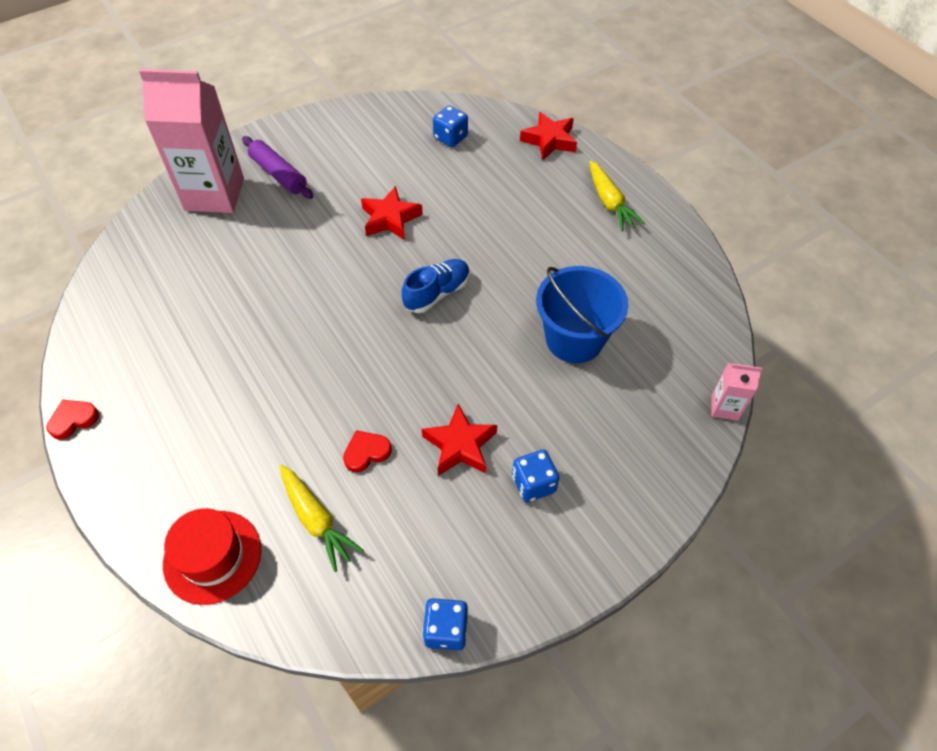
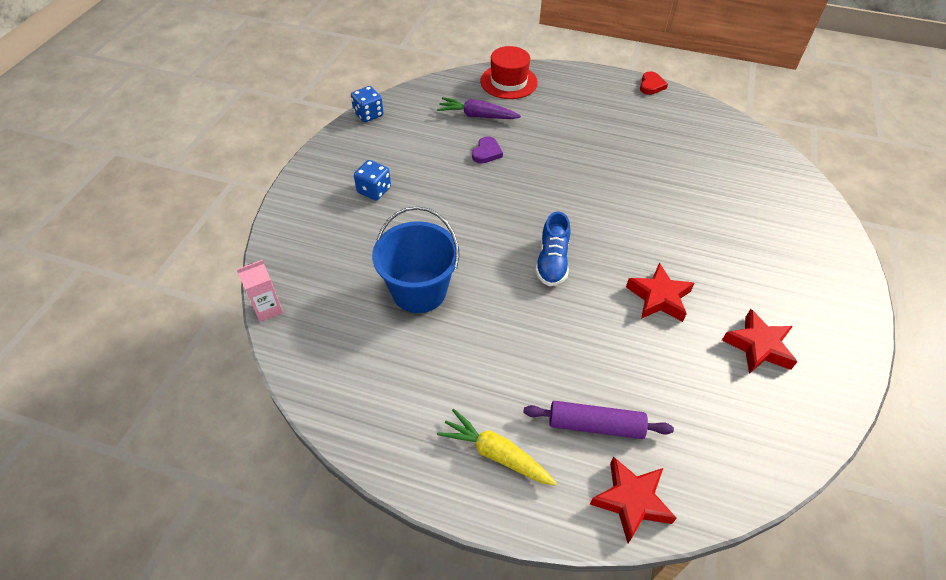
camera: 140 degrees right, 5 degrees down
(214, 194) = (800, 230): pink carton -> none
(278, 174) = (790, 277): purple rolling pin -> purple rolling pin (595, 425)
(316, 520) = (477, 116): yellow carrot -> purple carrot
(366, 452) = (486, 152): red heart -> purple heart
(450, 137) = (723, 424): blue dice -> none
(460, 445) = (436, 184): red star -> red star (758, 346)

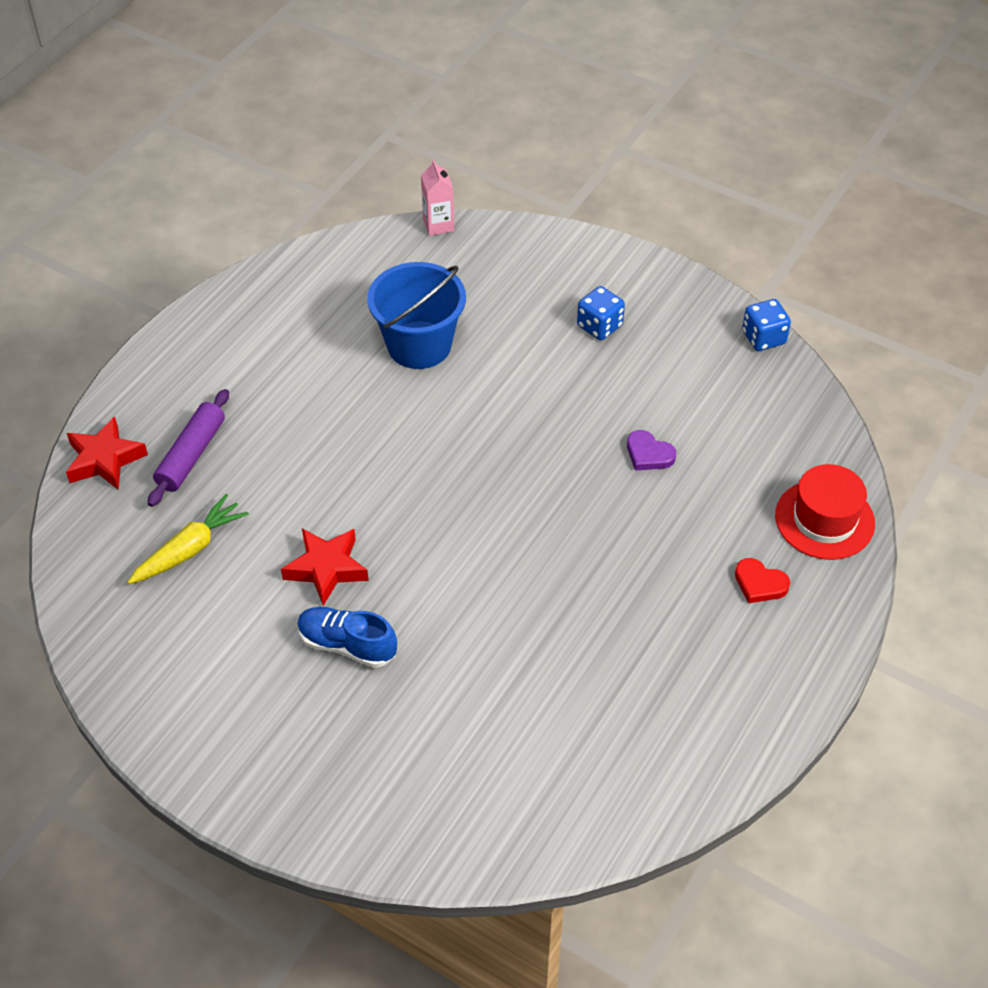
camera: 105 degrees right, 0 degrees up
(477, 116) = (738, 460): purple carrot -> none
(496, 454) = (198, 371): yellow carrot -> yellow carrot (189, 549)
(552, 262) = (421, 476): blue shoe -> blue shoe (347, 645)
(651, 85) = (785, 728): red heart -> red heart (759, 584)
(758, 346) = (217, 644): red star -> none

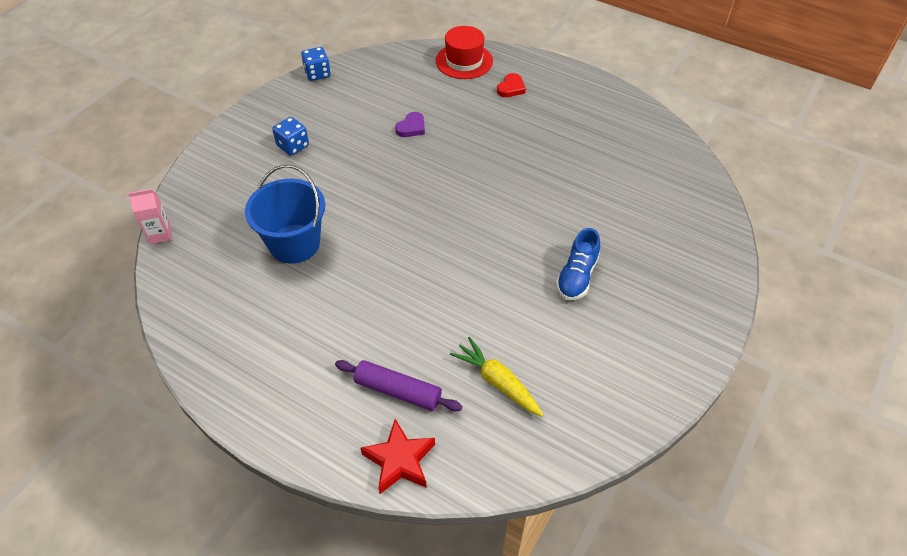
camera: 90 degrees left, 0 degrees up
(326, 568) = (512, 291): red star -> none

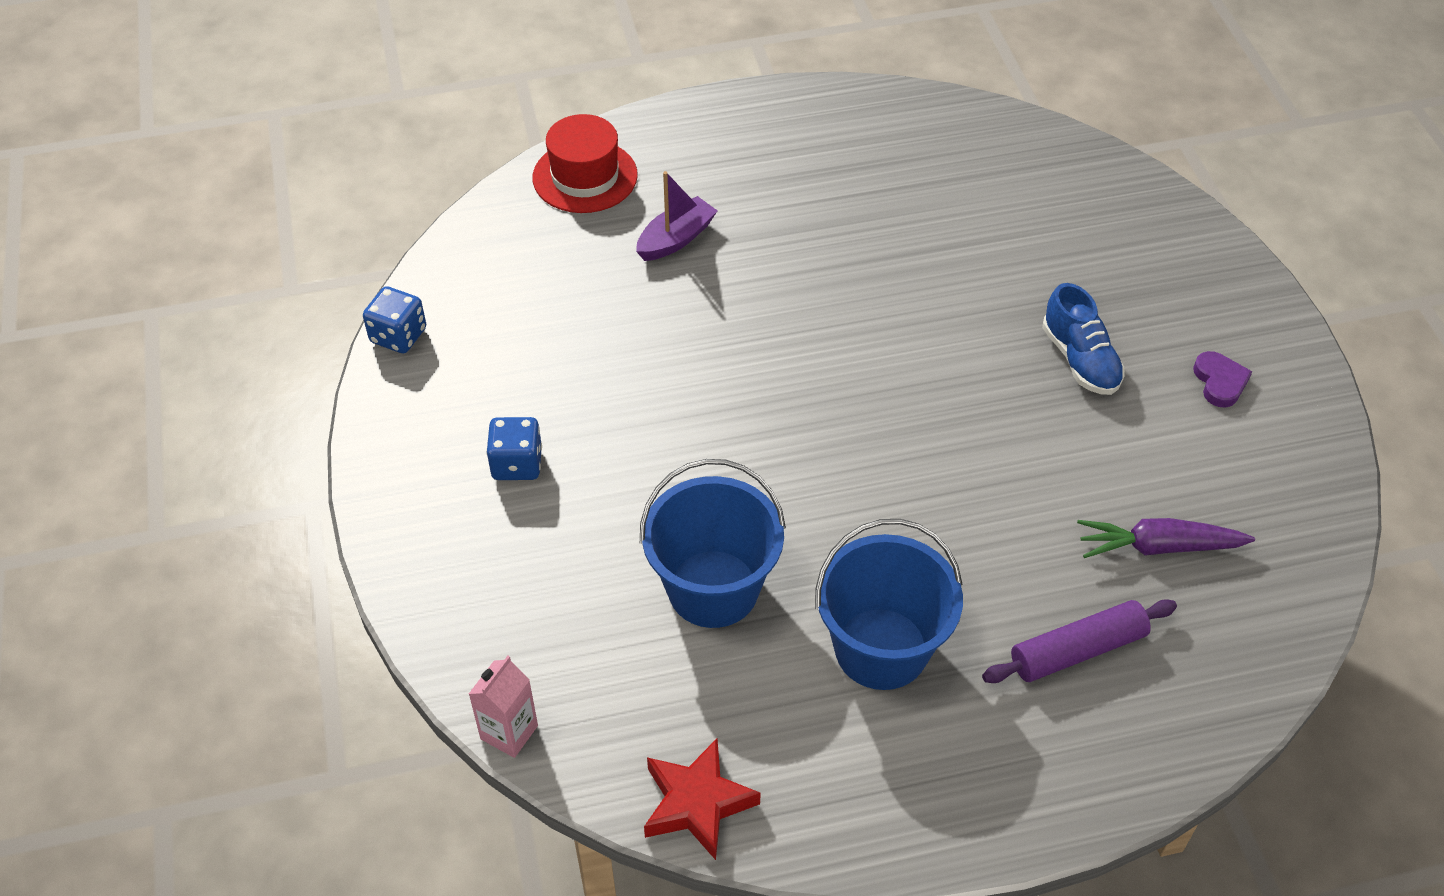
camera: 45 degrees left, 0 degrees up
(322, 319) = (881, 649): none -> blue bucket
(400, 461) = (1181, 720): red star -> red star (697, 803)
(411, 127) = (644, 318): purple heart -> purple heart (1220, 382)
(467, 106) = (676, 239): none -> purple boat
(497, 382) = (1158, 547): yellow carrot -> purple carrot
(511, 88) = (697, 174): red heart -> none

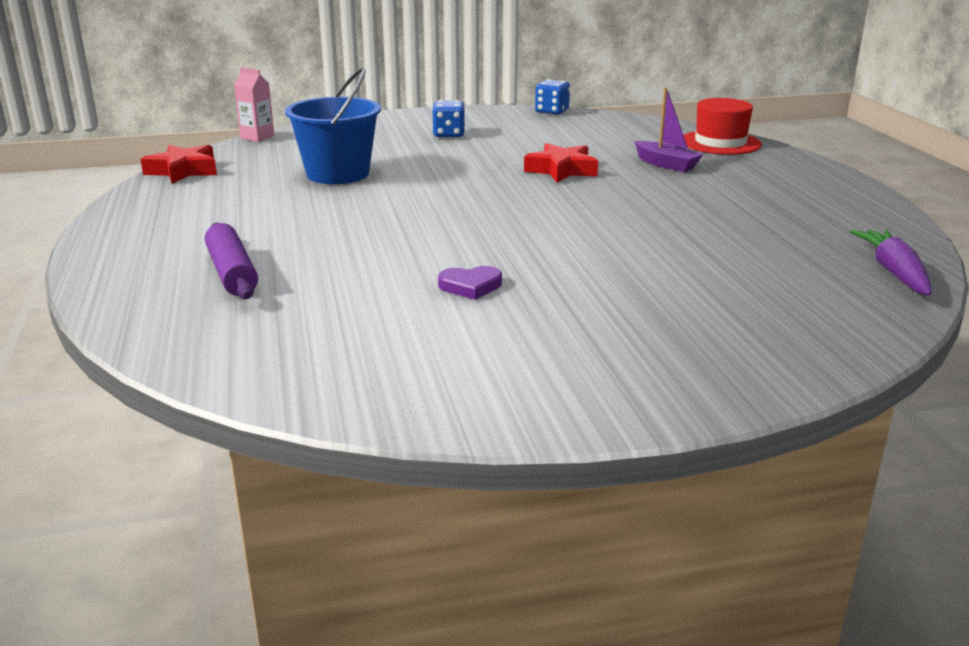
camera: 90 degrees right, 25 degrees down
(699, 340) = (561, 170): none -> red star
(881, 649) = (268, 213): blue bucket -> none
(1080, 360) = (563, 293): blue shoe -> none
(1158, 547) = (326, 312): purple carrot -> purple carrot (894, 272)
(1220, 382) = (541, 361): purple heart -> purple heart (470, 286)

